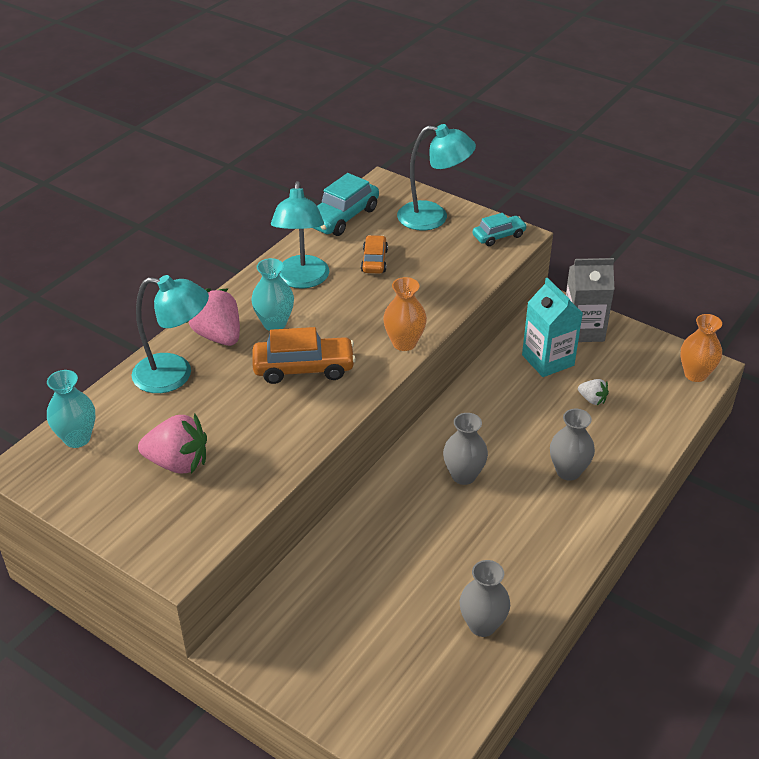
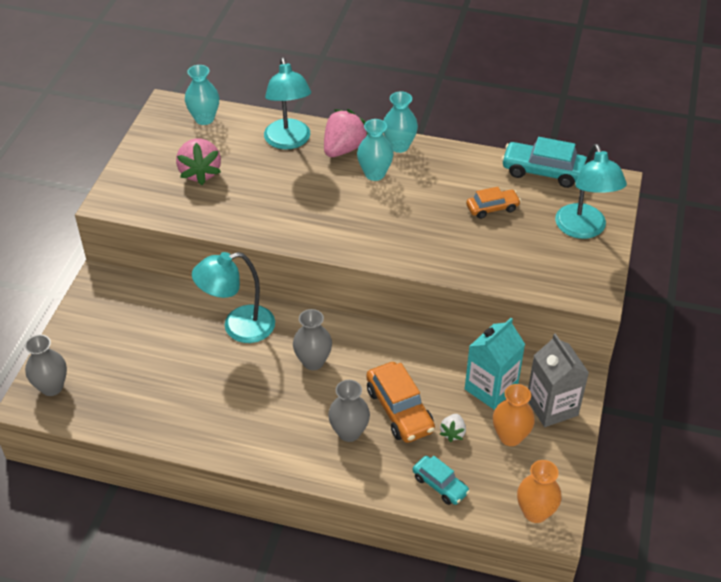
camera: 70 degrees right, 5 degrees up
(242, 295) = (399, 146): none -> turquoise vase
(302, 280) = (439, 173): turquoise lamp -> turquoise lamp (238, 327)
(304, 368) = (330, 205): orange car -> orange car (399, 410)
(404, 343) = (390, 255): orange vase -> orange vase (510, 436)
(482, 625) = (160, 410): grey vase -> grey vase (52, 387)
(499, 236) = (585, 281): turquoise car -> turquoise car (440, 485)

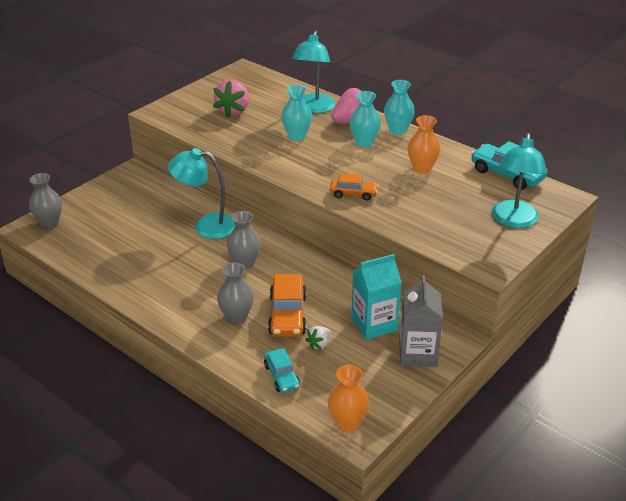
camera: 25 degrees right, 10 degrees down
(204, 119) = (263, 82): turquoise vase -> turquoise vase (297, 136)
(492, 208) = (444, 187): orange car -> orange car (353, 194)
(510, 436) = (366, 363): orange vase -> orange vase (422, 168)

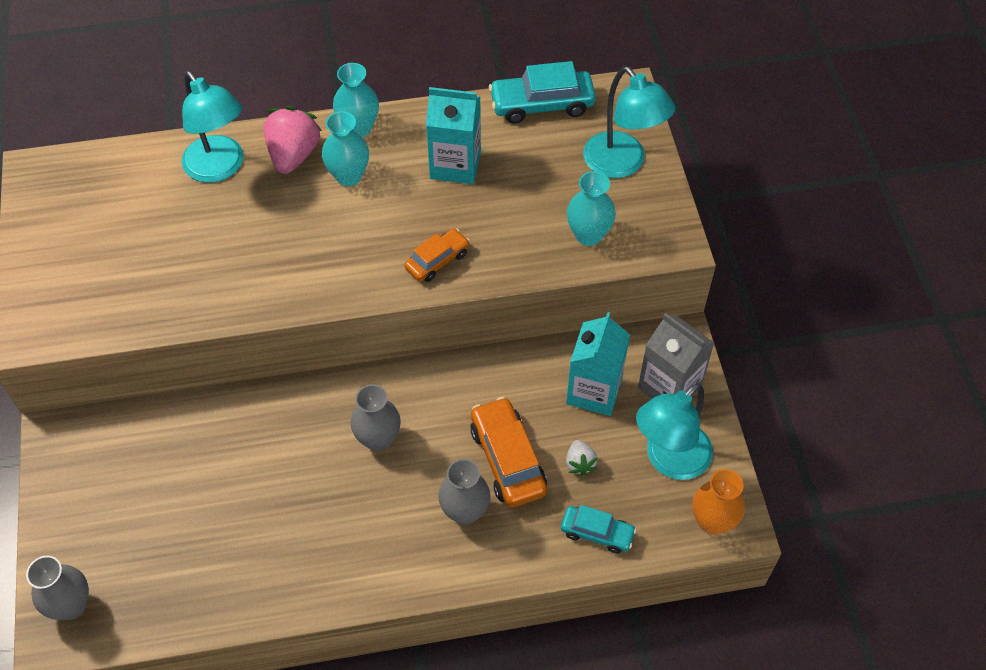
camera: 50 degrees left, 20 degrees up
(206, 226) = (266, 430): turquoise lamp -> turquoise lamp (669, 460)
(233, 111) = (129, 251): pink strawberry -> none
(287, 315) = (507, 459): orange car -> orange car turned 150 degrees counterclockwise
(297, 136) = (262, 228): turquoise vase -> turquoise vase (588, 235)
(422, 168) = (455, 165): orange vase -> turquoise carton

